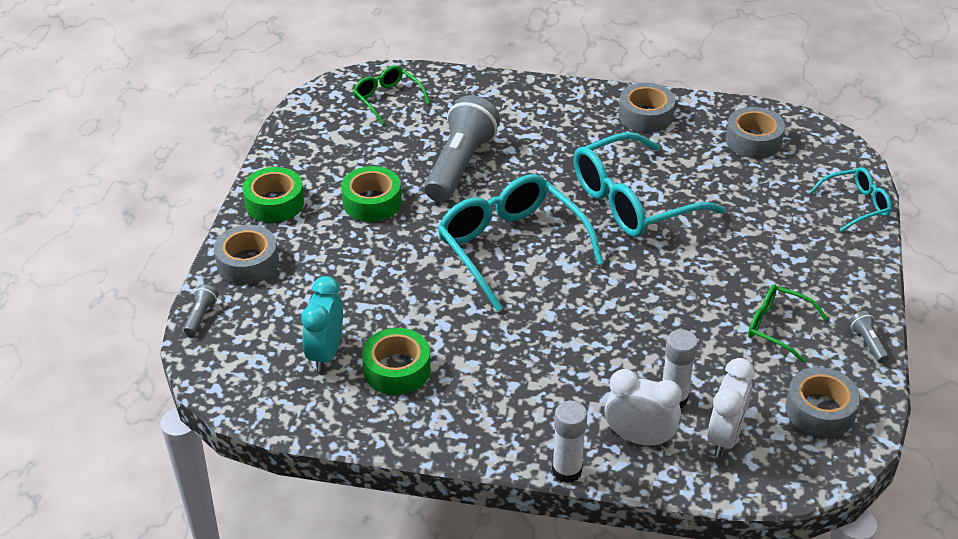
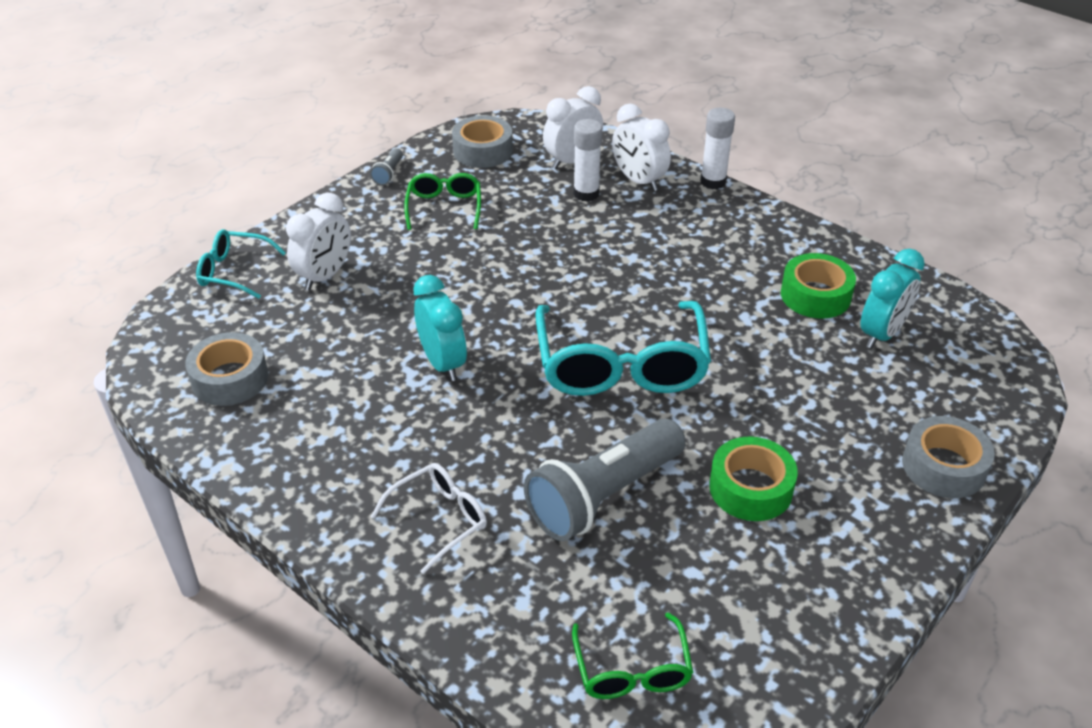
camera: 150 degrees left, 0 degrees up
(201, 316) = (1015, 422): grey flashlight -> none
(274, 203) = (884, 542): green tape -> none
(543, 120) = (439, 520): none -> white glasses
(633, 201) = (443, 363): turquoise glasses -> turquoise clock
(645, 115) = (305, 468): grey tape -> none
(777, 327) = (444, 208): green glasses -> green glasses turned 150 degrees counterclockwise
(789, 228) = (325, 276): none -> white clock

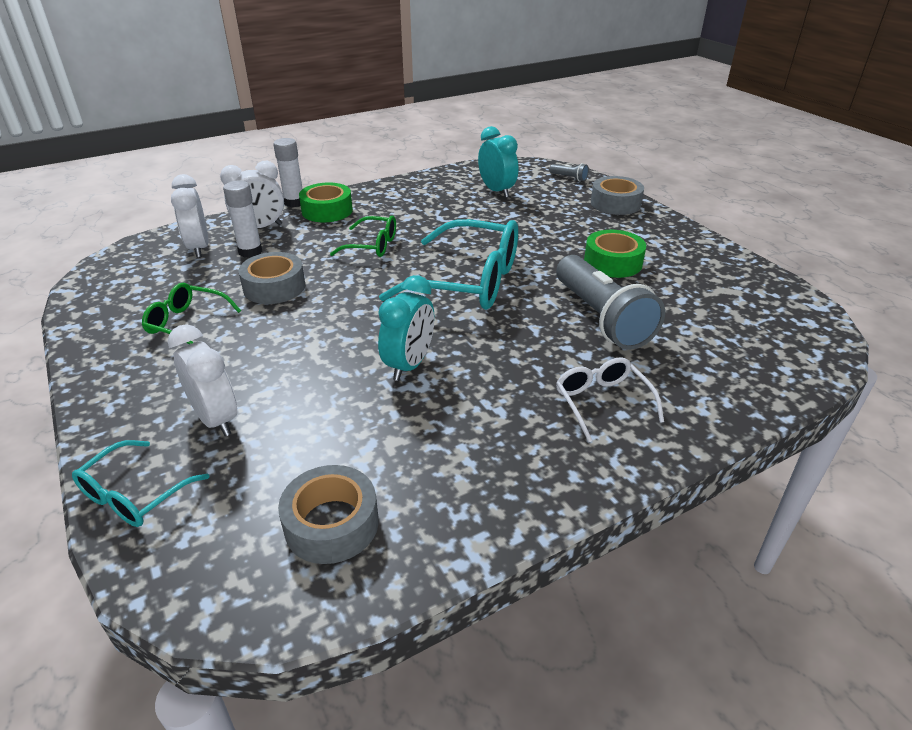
camera: 70 degrees left, 5 degrees down
(389, 173) = (90, 346): grey flashlight -> grey flashlight (569, 178)
(443, 363) = (409, 365): turquoise clock -> turquoise clock turned 120 degrees clockwise
(482, 151) = (126, 286): grey tape -> grey tape (274, 287)
(632, 669) = (765, 341): green glasses -> green glasses (372, 245)
(815, 295) = (446, 200): green tape -> green tape (327, 211)

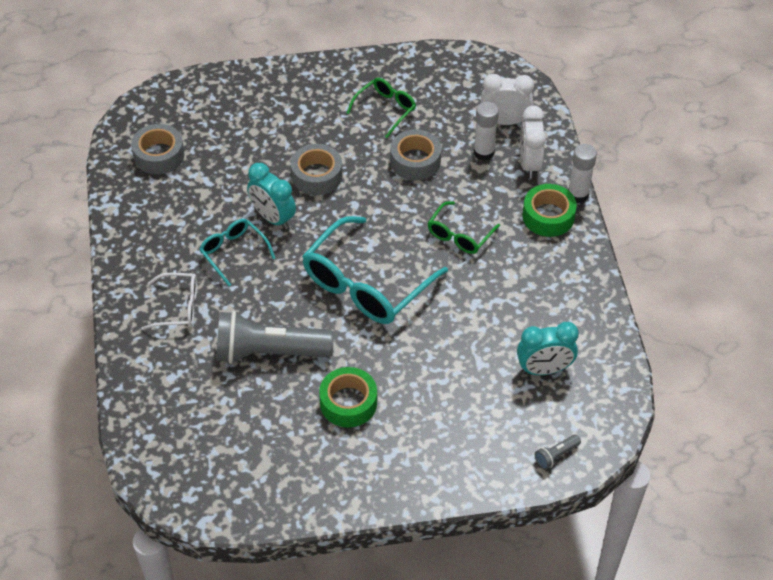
camera: 110 degrees right, 15 degrees up
(135, 494) = (224, 84): turquoise glasses -> turquoise glasses (233, 253)
(216, 419) = (269, 117): white clock -> none
(615, 204) = (469, 468): grey tape -> grey tape (316, 175)

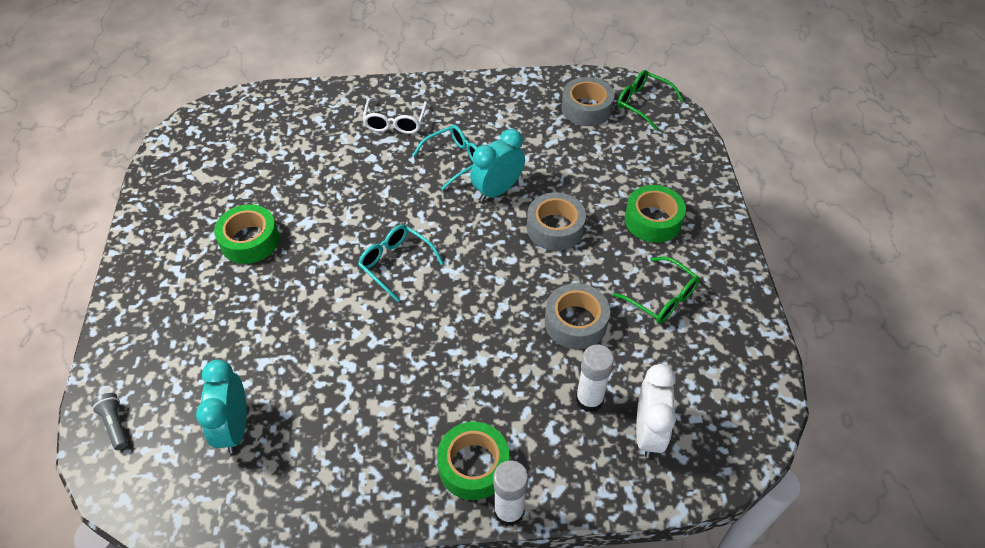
camera: 95 degrees right, 0 degrees up
(269, 352) = (327, 184): grey flashlight -> none
(303, 112) = (653, 220): none -> green tape
(366, 284) = (396, 264): turquoise glasses -> turquoise glasses, size x0.52
(460, 235) = (454, 359): green glasses -> green glasses (643, 103)
(529, 163) = (569, 454): white clock -> none

